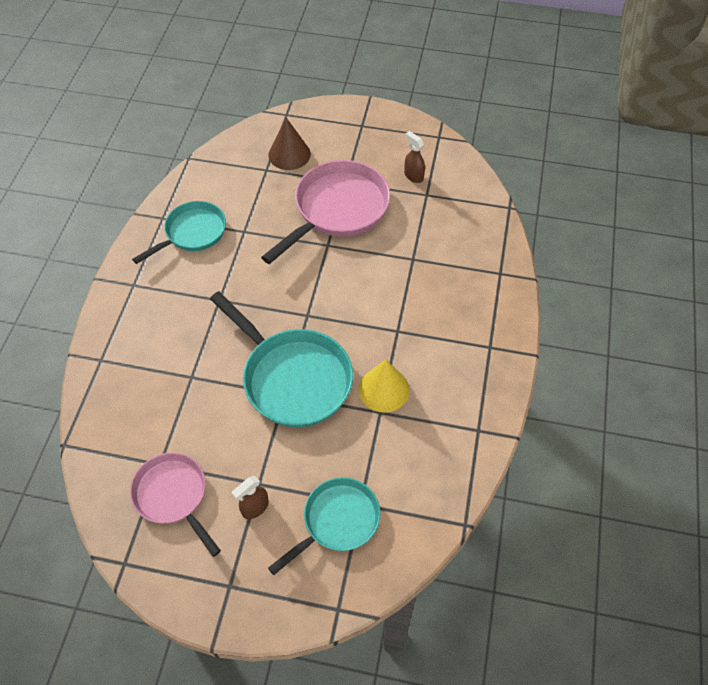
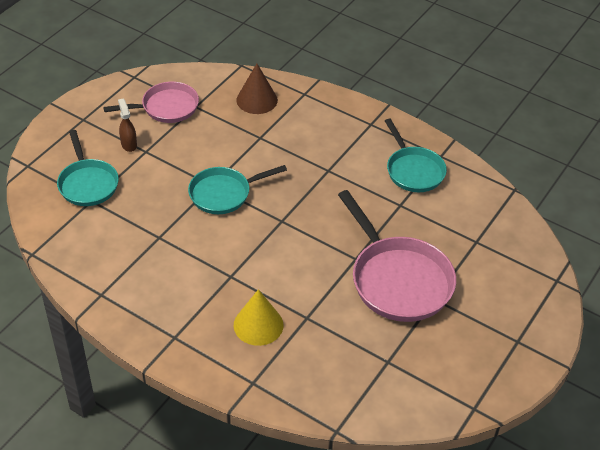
camera: 110 degrees right, 10 degrees down
(289, 154) = (492, 265): brown cone -> brown cone (257, 100)
(292, 378) = (223, 194): turquoise pan -> turquoise pan, size x0.63
(384, 389) = (178, 246): yellow cone -> yellow cone (258, 325)
(413, 176) = (420, 360): brown spray bottle -> none

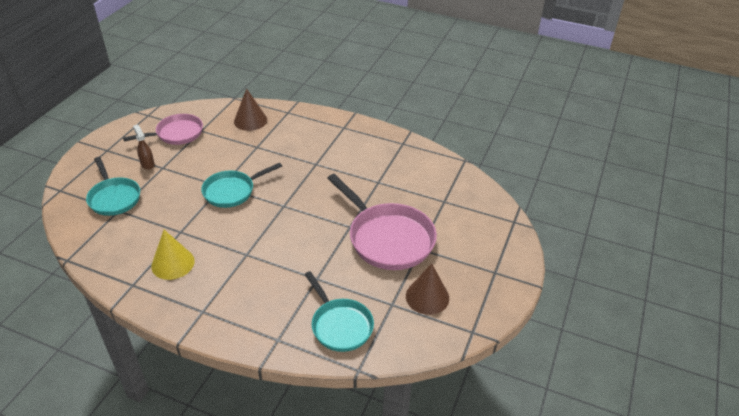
camera: 10 degrees left, 5 degrees down
(258, 325) = (275, 290): yellow cone -> yellow cone (173, 263)
(413, 170) = (383, 156): turquoise pan -> turquoise pan (340, 325)
(430, 359) = (427, 297): none -> brown cone

